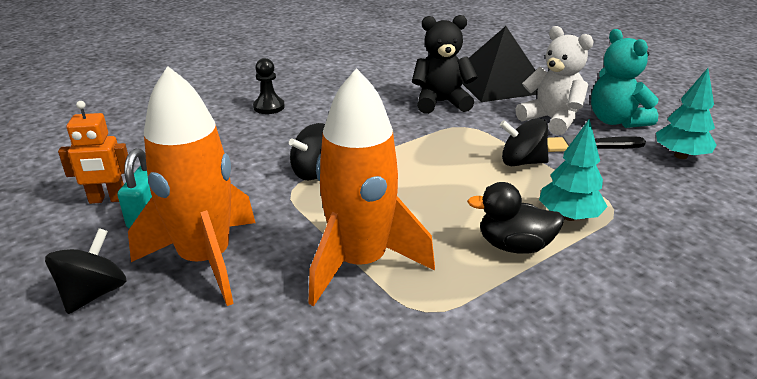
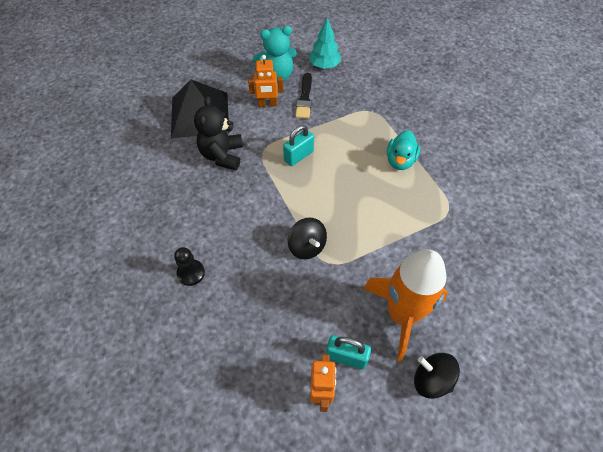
camera: 80 degrees left, 25 degrees up
(360, 263) = (410, 232): orange rocket -> none
(469, 151) = (298, 156): none -> turquoise padlock
(514, 246) = (400, 161): black duck -> turquoise duck
(522, 162) = (317, 134): black spinning top -> none
(551, 120) = (267, 104): white teddy bear -> orange robot
(569, 216) = (376, 131): turquoise tree -> none

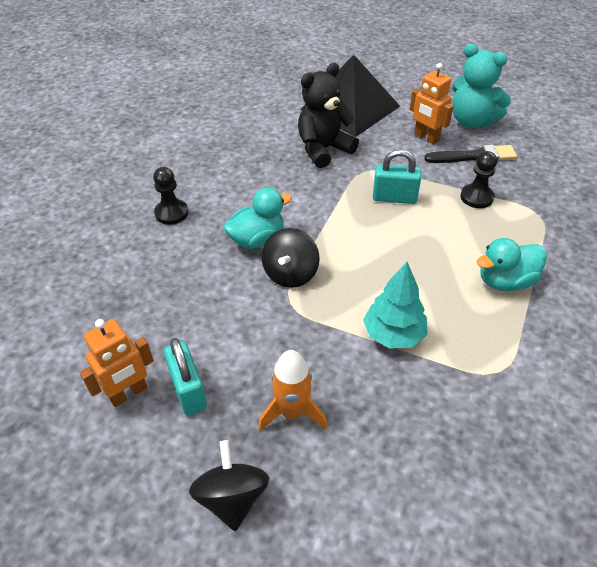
camera: 50 degrees right, 10 degrees down
(263, 243) = (257, 239): none -> turquoise duck
(304, 98) = (474, 156): black brush -> black brush turned 150 degrees counterclockwise
(324, 65) = (540, 142): turquoise tree -> turquoise tree (393, 334)
(335, 123) = (476, 197): none -> black pawn
(402, 314) = (292, 412): orange rocket -> orange rocket, size x0.53

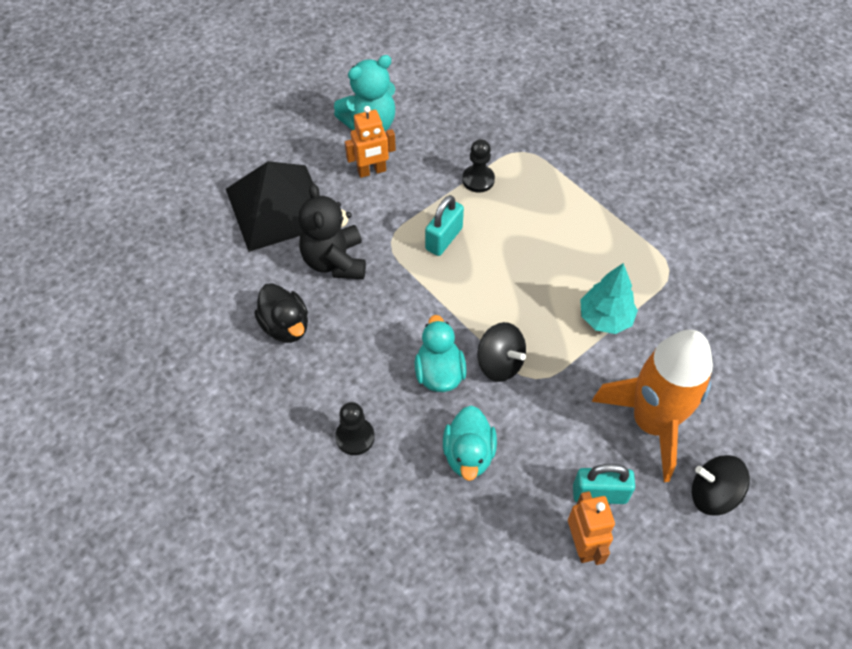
camera: 65 degrees left, 10 degrees up
(248, 147) = (285, 326): none -> black duck
(292, 412) = (652, 423): orange rocket -> orange rocket, size x1.89
(474, 156) = (422, 151): black brush -> none
(505, 281) = (585, 216): turquoise duck -> turquoise duck (468, 454)

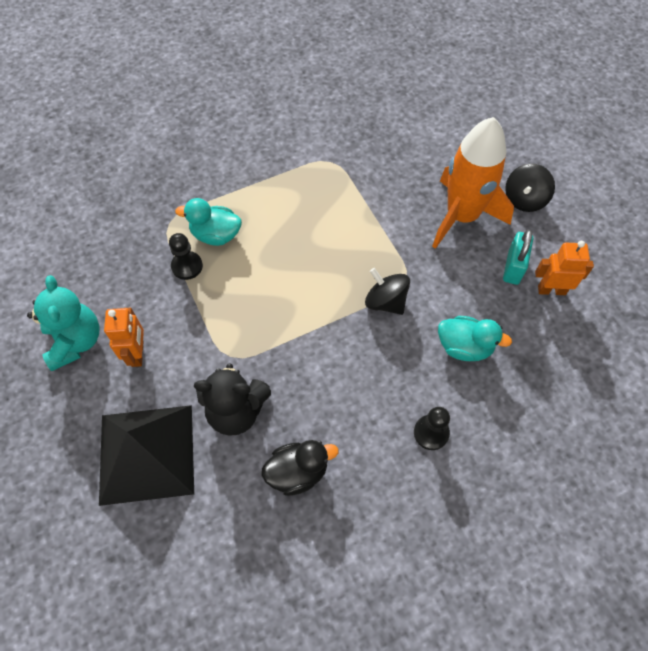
camera: 75 degrees left, 5 degrees up
(439, 373) = (383, 350): turquoise duck -> turquoise duck (216, 235)
(444, 239) = (243, 311): turquoise padlock -> none
(500, 363) = (385, 301): black spinning top -> black spinning top turned 105 degrees counterclockwise
(605, 318) = (363, 216): turquoise tree -> none

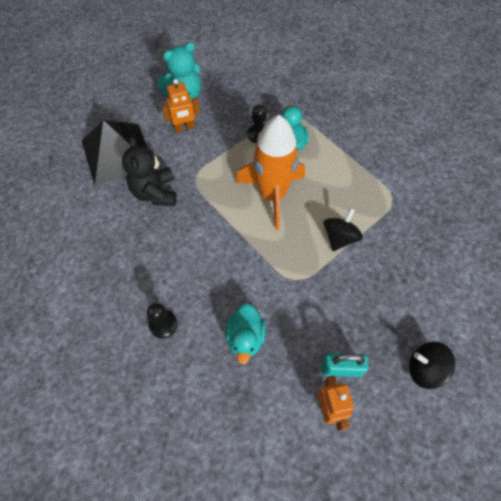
camera: 75 degrees right, 0 degrees up
(297, 472) = (117, 240): black duck -> none
(385, 301) = (270, 268): black spinning top -> black spinning top (339, 237)
(461, 216) = (379, 313): orange rocket -> orange rocket (272, 195)

